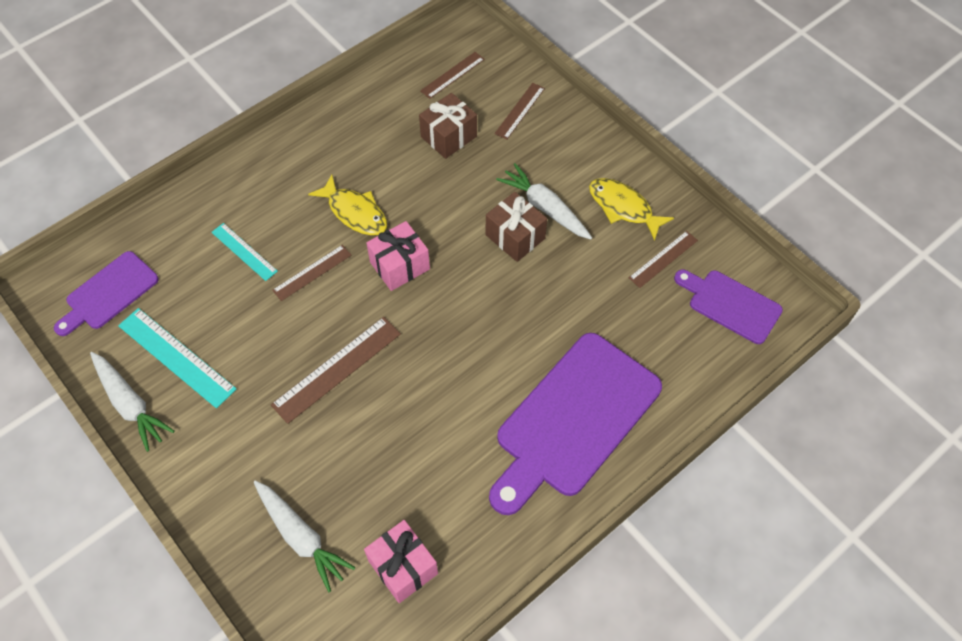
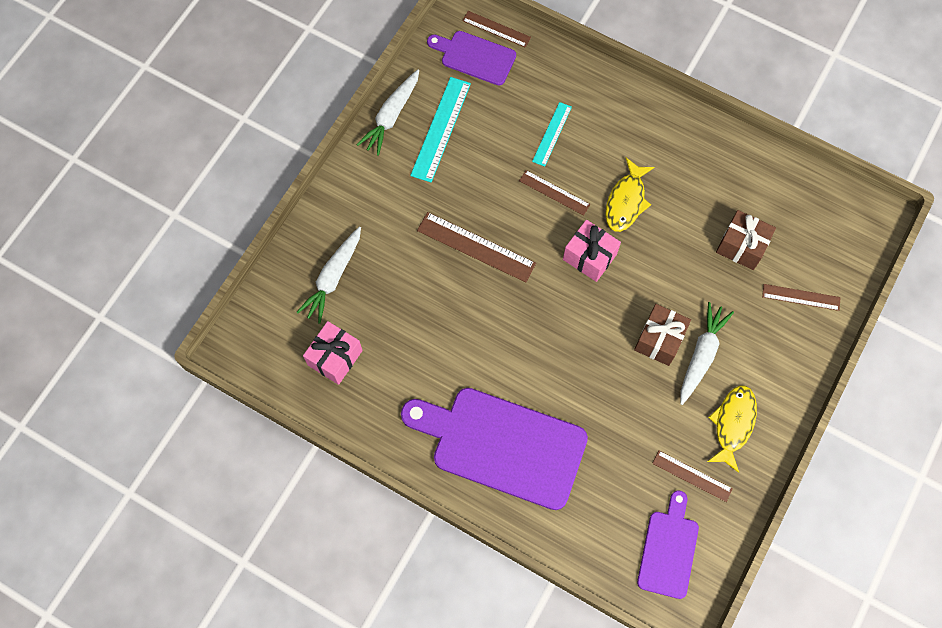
camera: 70 degrees right, 10 degrees up
(452, 75) = (814, 224): brown ruler -> brown ruler (496, 29)

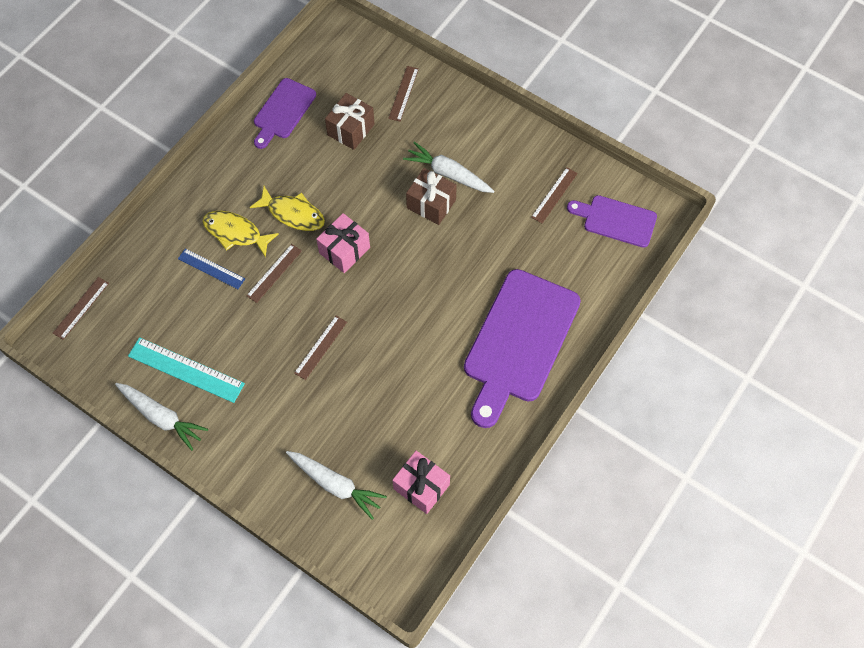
camera: 85 degrees left, 5 degrees down
(475, 57) = (109, 331): purple cutting board -> purple cutting board (283, 111)
(476, 247) = (321, 347): brown ruler -> brown ruler, size x0.62
(552, 134) = (211, 269): turquoise ruler -> blue ruler
(733, 424) = (511, 159): yellow fish -> yellow fish (235, 233)

